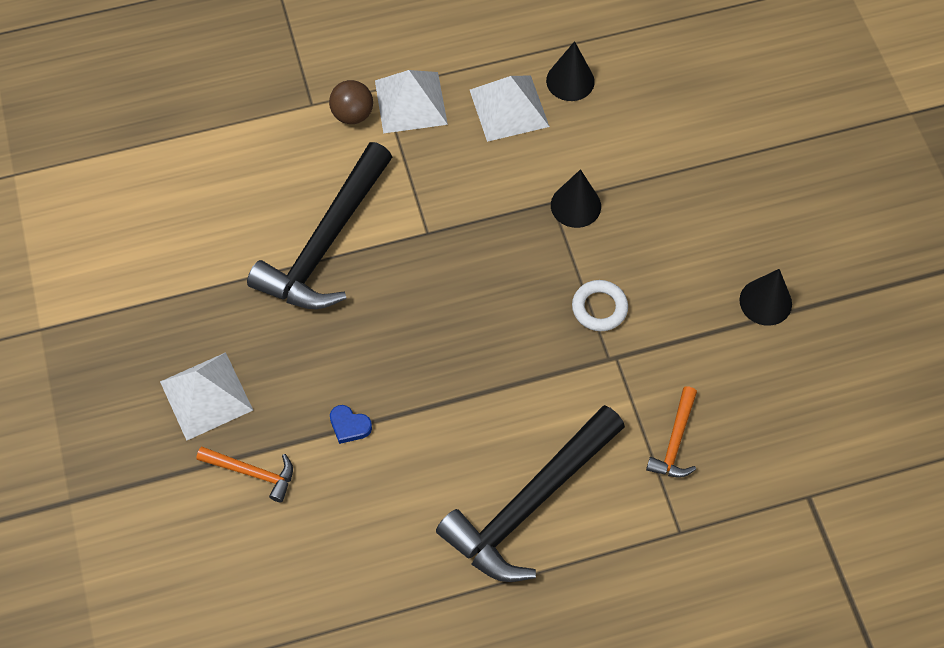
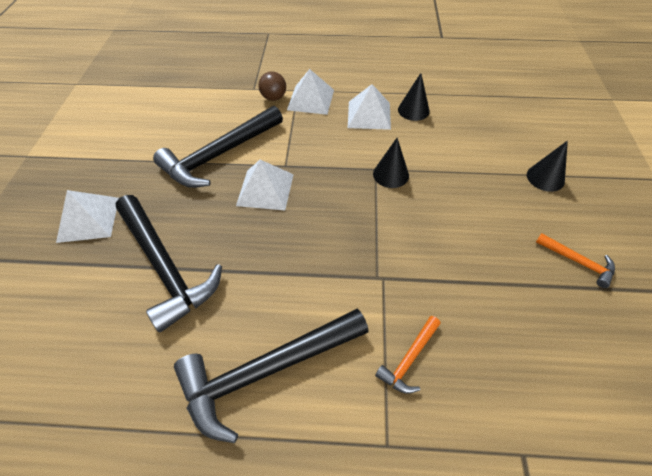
camera: 20 degrees right, 10 degrees down
(252, 472) = (81, 277): orange hammer -> orange hammer (578, 262)
(349, 426) = (165, 267): blue heart -> black hammer
(419, 279) = (265, 189): none -> white pyramid
(599, 308) = (383, 241): white ring -> none
(765, 302) = (517, 272): black cone -> black cone (545, 178)

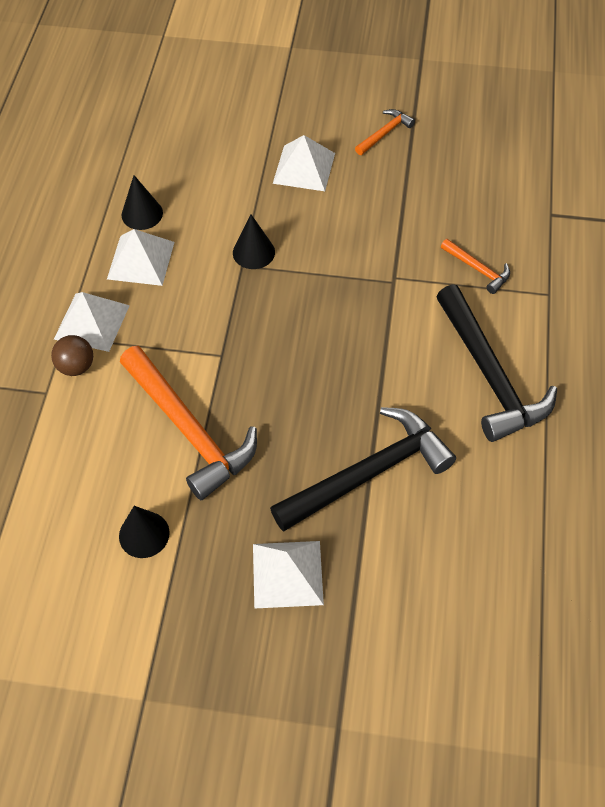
camera: 85 degrees left, 5 degrees up
(219, 155) = (189, 430): black hammer -> orange hammer
(265, 189) = (261, 376): white pyramid -> white pyramid (304, 168)
(545, 178) = (278, 125): black cone -> black cone (144, 534)

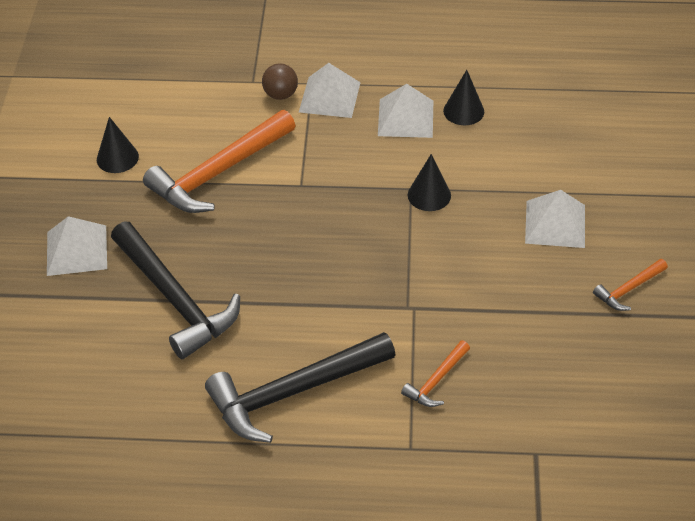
camera: 85 degrees right, 10 degrees down
(384, 133) = (629, 289): orange hammer -> orange hammer turned 105 degrees clockwise

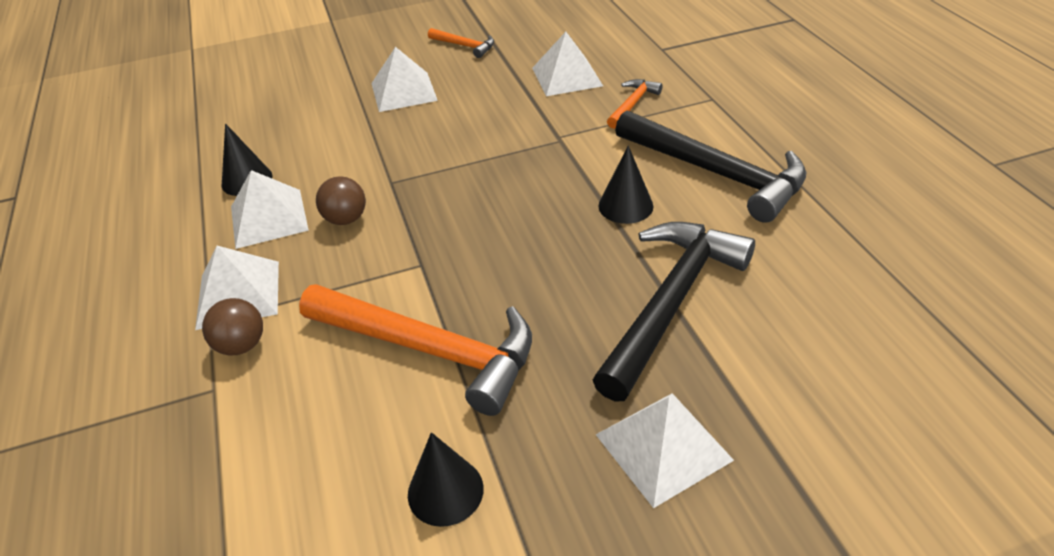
camera: 110 degrees left, 5 degrees down
(378, 156) = (346, 219): none -> brown ball
(429, 195) = (396, 168): black cone -> black cone (625, 206)
(436, 381) = (632, 104): orange hammer -> orange hammer turned 75 degrees counterclockwise
(518, 350) = (566, 76): none -> white pyramid

